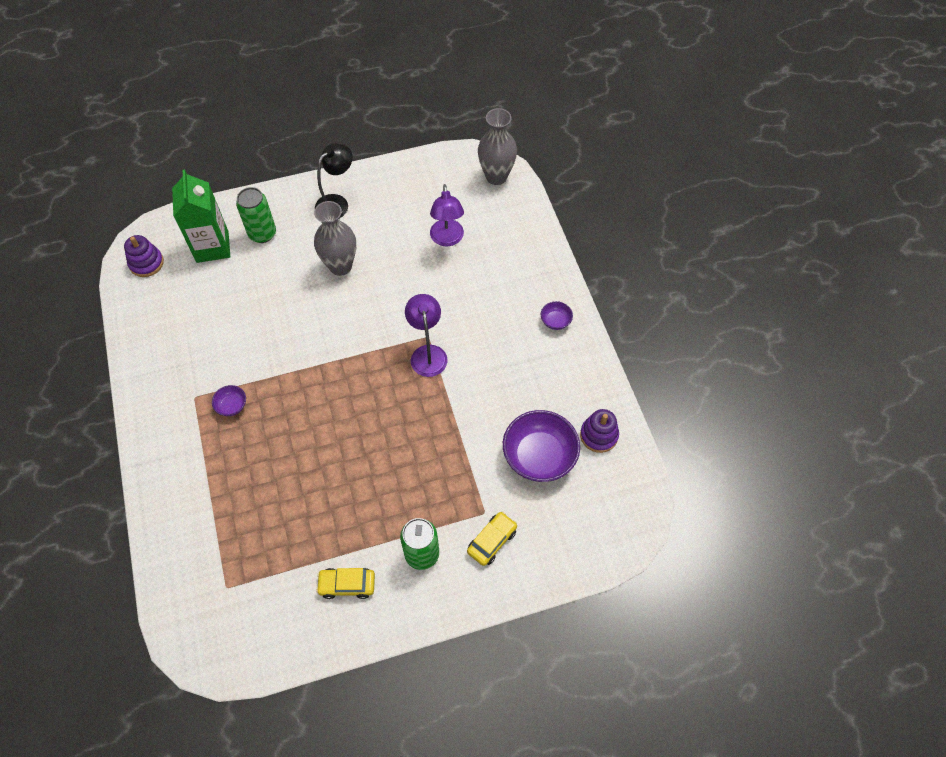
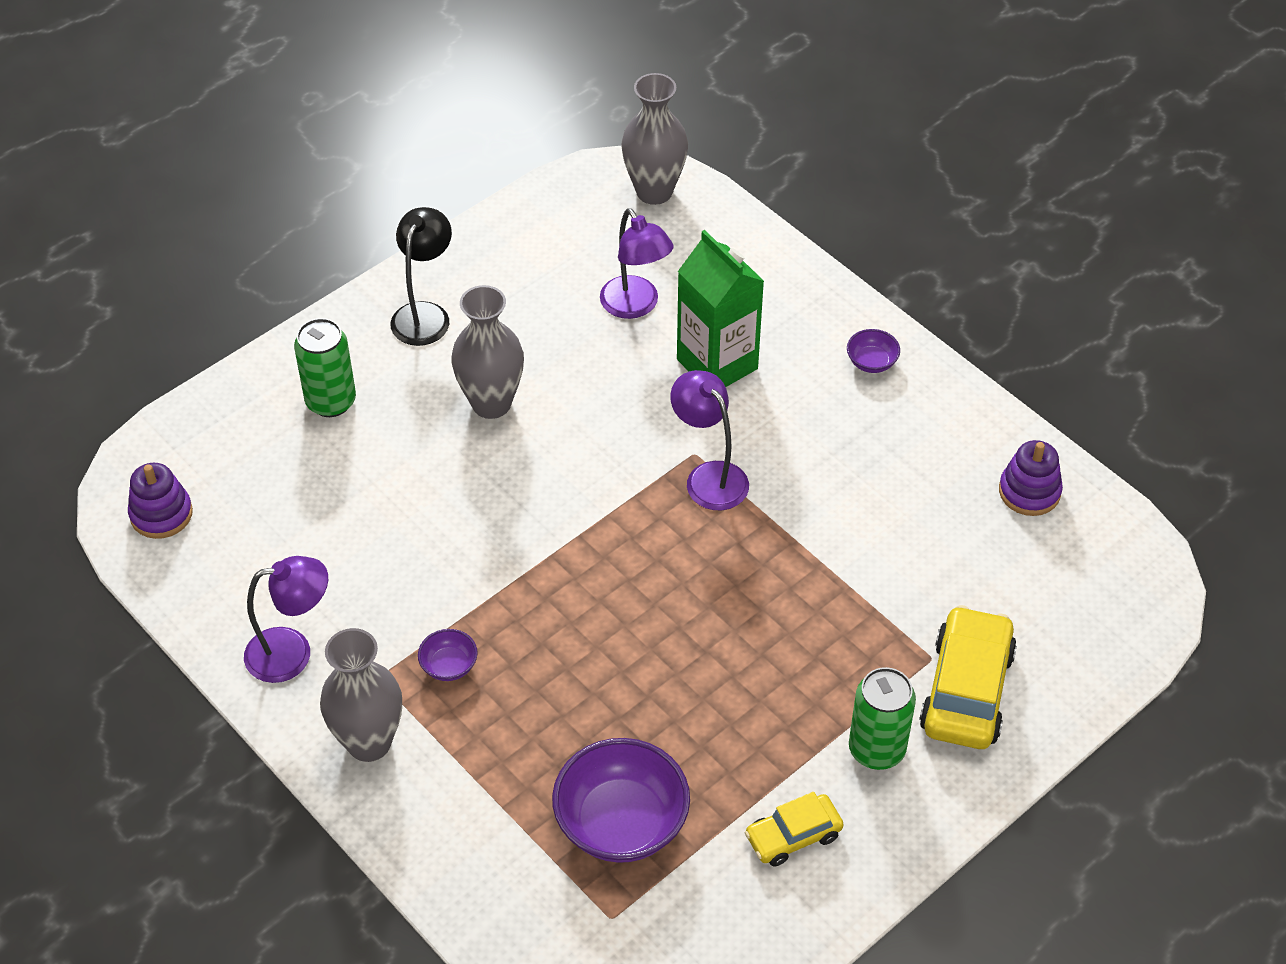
camera: 25 degrees left, 10 degrees down
(162, 365) = (292, 652): none -> purple lamp
(168, 431) = (369, 742): none -> grey vase
(212, 247) = (259, 450): green carton -> green carton (717, 364)
(492, 541) = (966, 690): yellow car -> yellow car, size x1.69
(539, 456) = (962, 552): purple bowl -> purple bowl (621, 823)

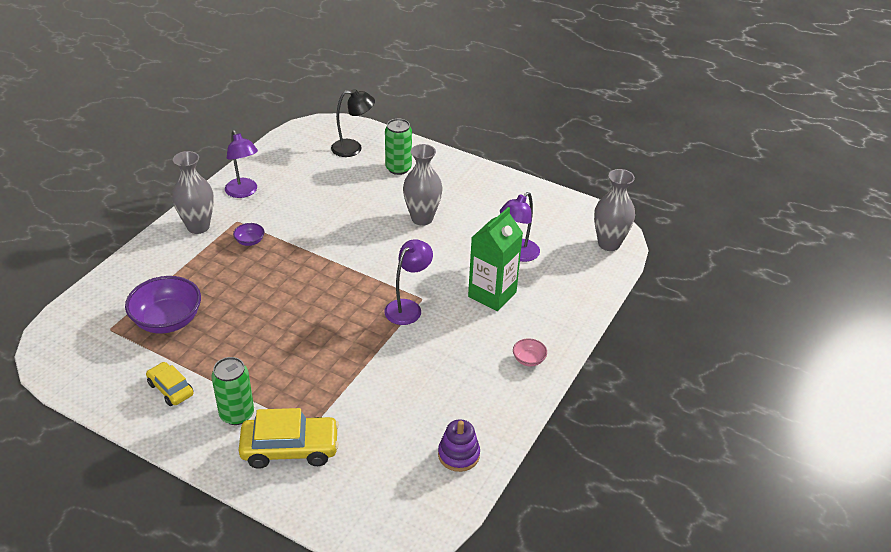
camera: 70 degrees right, 10 degrees down
(161, 514) = (310, 137): purple stacking toy -> none
(425, 314) = (470, 184): black lamp -> black lamp (353, 148)
(871, 362) = (528, 360): purple bowl -> pink bowl

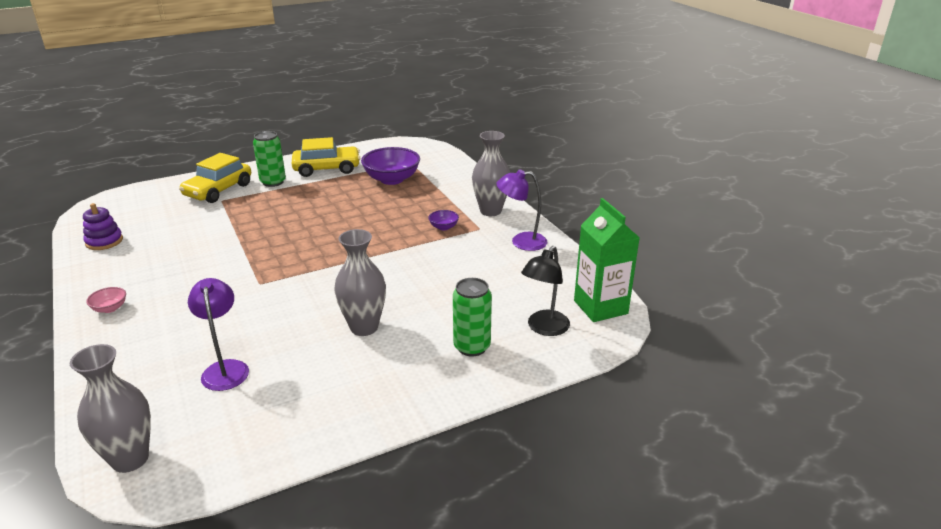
camera: 125 degrees right, 10 degrees down
(171, 389) = (327, 169): yellow car -> yellow car, size x1.69
(408, 307) = (260, 272): purple lamp -> none
(492, 294) = (204, 324): green carton -> green carton (600, 307)

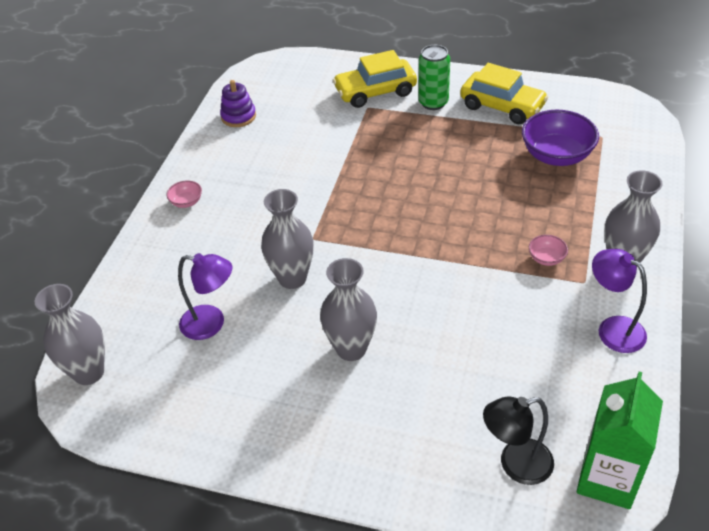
camera: 45 degrees right, 15 degrees up
(225, 368) = (211, 324): purple lamp -> purple lamp turned 75 degrees clockwise
(268, 311) = (292, 278): none -> grey vase
(443, 227) = (546, 258): purple bowl -> pink bowl
(472, 347) = (422, 438): green can -> none

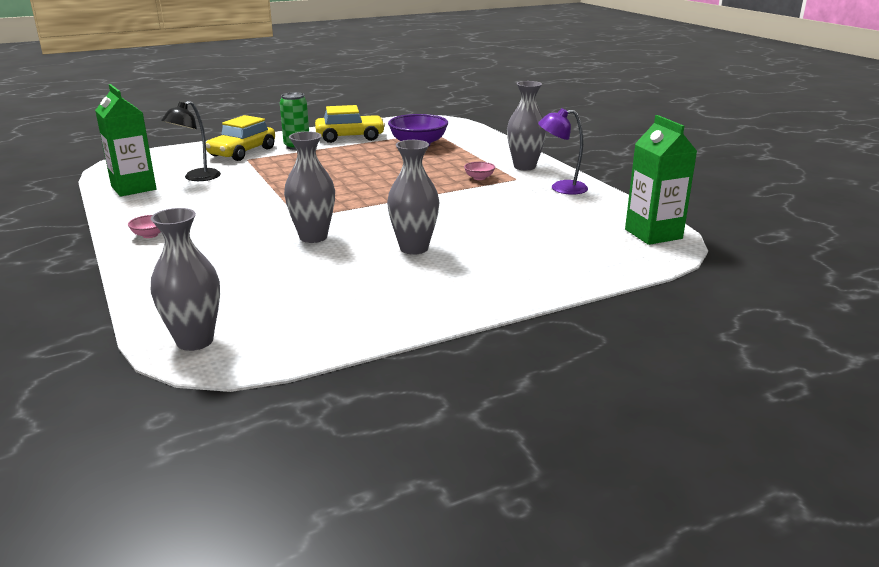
camera: 45 degrees left, 20 degrees down
(211, 324) = (278, 277): purple lamp -> none
(238, 116) = (133, 188): purple stacking toy -> green carton
(515, 465) = (599, 249): black lamp -> black lamp (196, 178)

